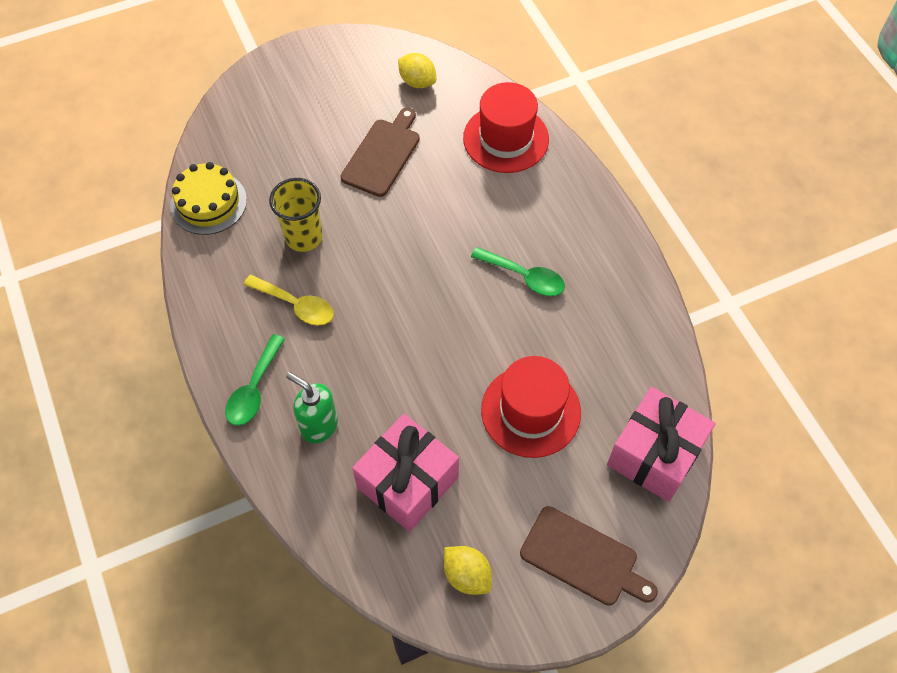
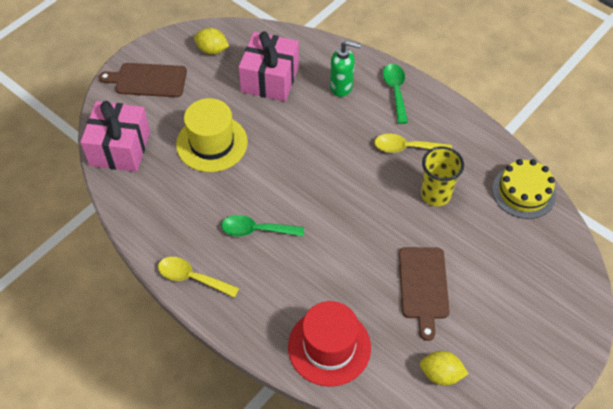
camera: 155 degrees right, 5 degrees down
(530, 411) = (212, 143): red hat -> yellow hat
(616, 253) = (192, 278): none -> yellow spoon

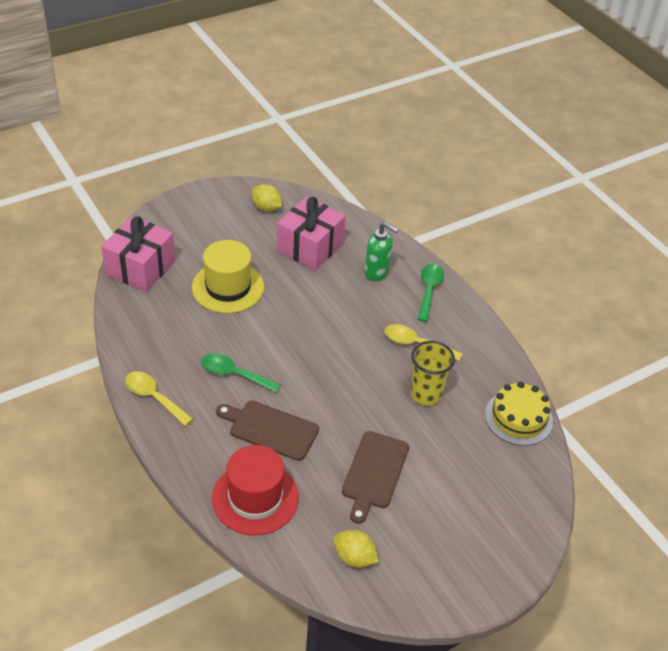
camera: 15 degrees right, 10 degrees down
(148, 80) = (194, 217): brown cutting board -> brown cutting board (270, 429)

